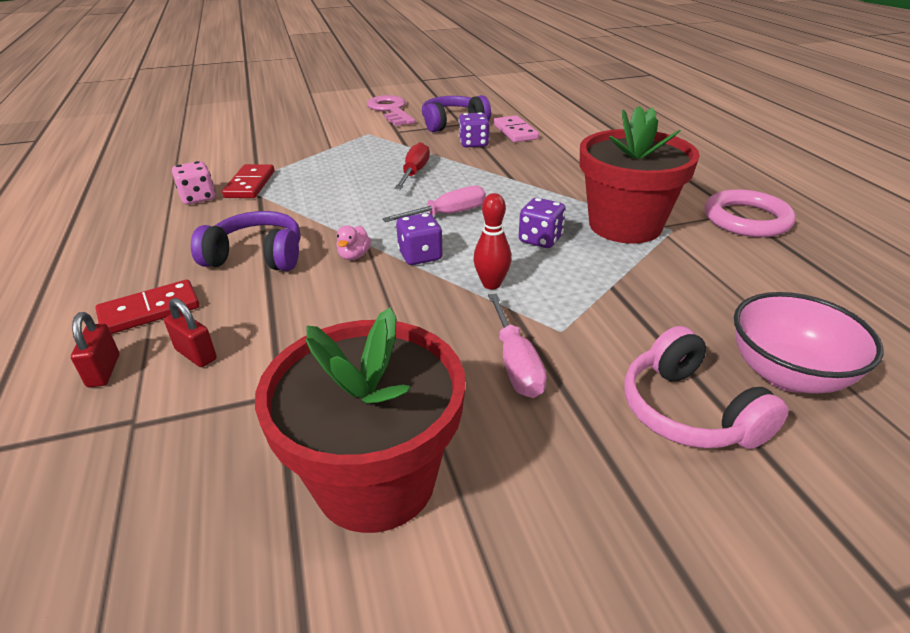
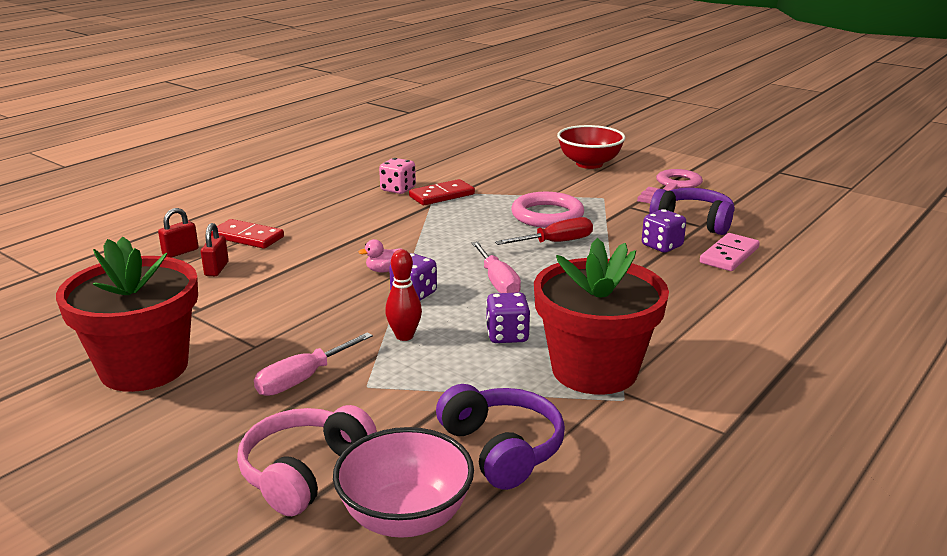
camera: 55 degrees right, 10 degrees down
(256, 257) = (343, 240): purple headphones -> purple headphones (501, 449)
(303, 118) = (589, 164): none -> red bowl
(447, 214) = (497, 282): pink screwdriver -> pink screwdriver turned 45 degrees clockwise
(746, 219) = (717, 442): pink ring -> pink ring (547, 215)

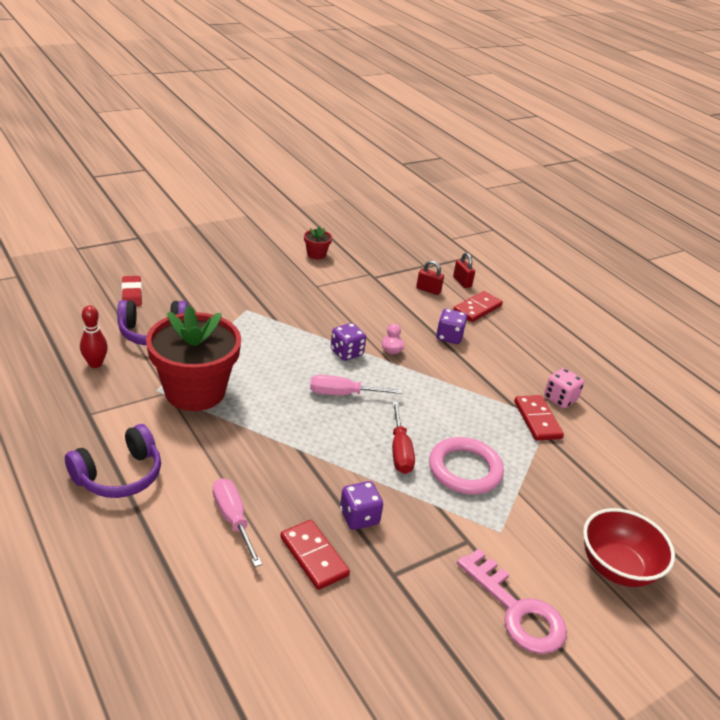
camera: 105 degrees right, 10 degrees up
(144, 367) = (316, 254): red flower pot -> red flower pot, size x0.41
(303, 379) = (269, 293): pink screwdriver -> pink screwdriver (233, 520)
(305, 472) = (188, 278): pink headphones -> none
(404, 336) = (292, 334): red bowling pin -> red bowling pin (95, 364)
(405, 517) = (132, 294): pink bowl -> red eraser
(507, 335) = (263, 372): purple dice -> purple dice (449, 337)
(693, 222) = (406, 573): purple headphones -> purple headphones (119, 475)
(729, 255) = (314, 556): pink domino -> red domino

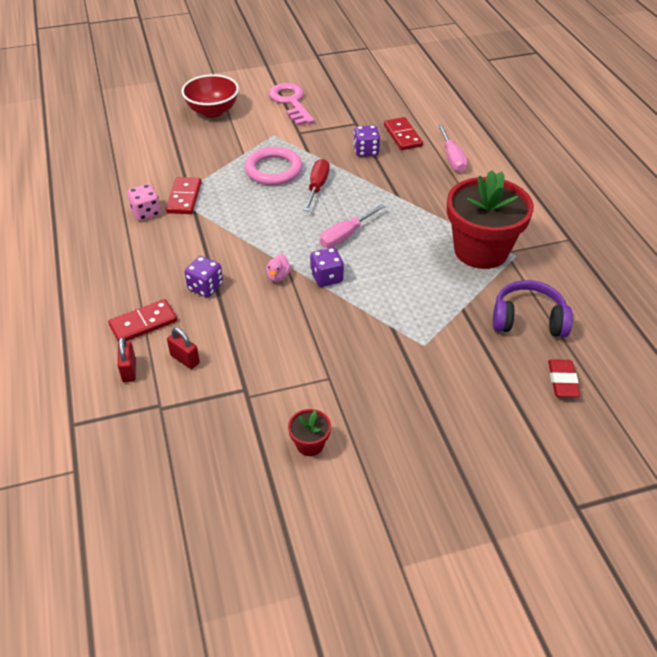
camera: 160 degrees left, 10 degrees up
(95, 364) = (578, 287): red bowling pin -> none
(119, 475) = (534, 192): purple headphones -> none
(343, 394) = (345, 235): pink screwdriver -> pink screwdriver turned 120 degrees clockwise

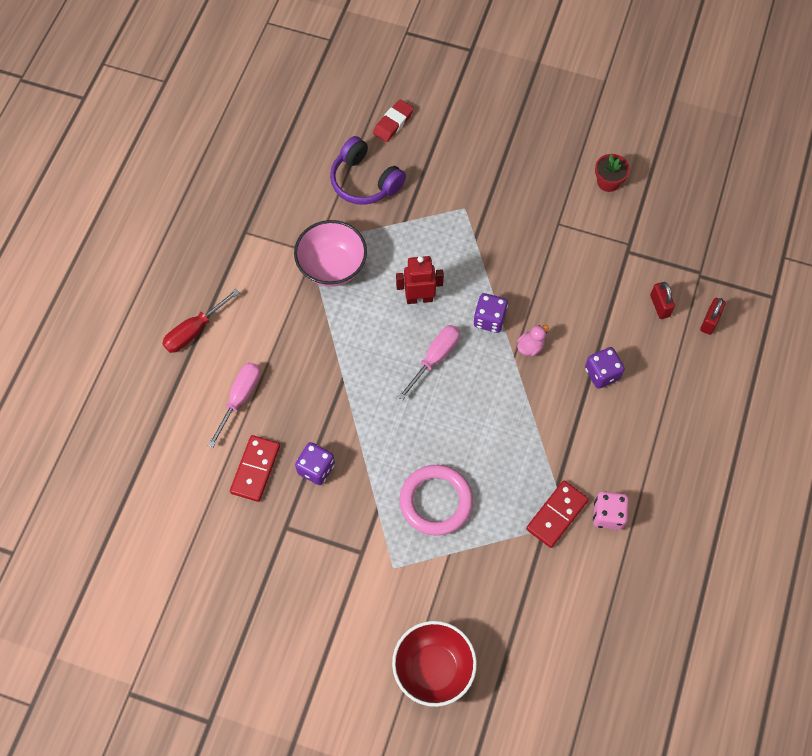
camera: 145 degrees left, 20 degrees up
(143, 323) = (677, 364): red domino -> none
(291, 102) = (327, 623): pink key -> none
(317, 187) = (410, 444): red screwdriver -> red screwdriver (194, 330)
(345, 235) = (435, 358): pink screwdriver -> pink screwdriver turned 45 degrees counterclockwise
(394, 264) = (419, 298): none -> red robot
(481, 250) = (332, 267): red flower pot -> pink bowl

